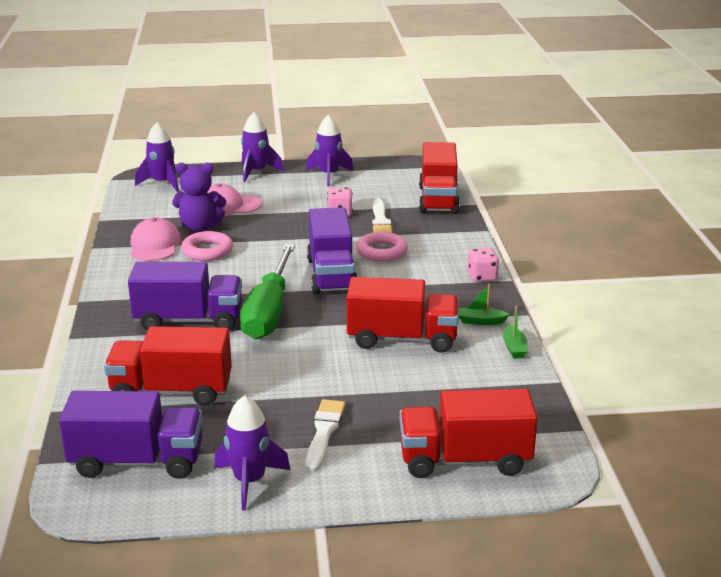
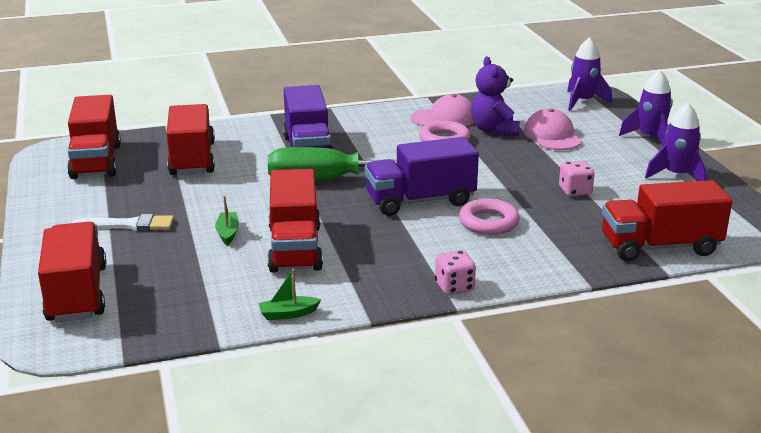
camera: 80 degrees right, 0 degrees up
(137, 461) = (96, 161): purple truck -> red truck
(249, 481) = (63, 203): purple rocket -> none
(380, 220) = (571, 215): white brush -> none
(481, 321) = (344, 291): green boat -> green boat (228, 233)

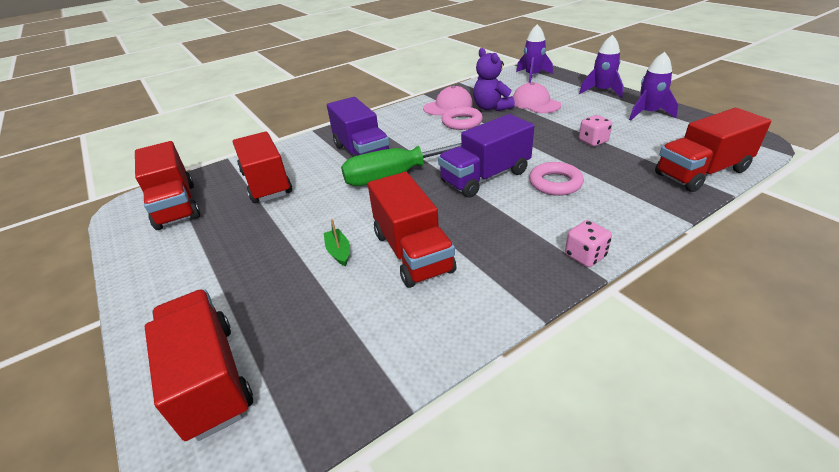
camera: 15 degrees left, 10 degrees up
(128, 225) = (235, 268): white brush -> none
(288, 314) = (457, 336): green boat -> none

